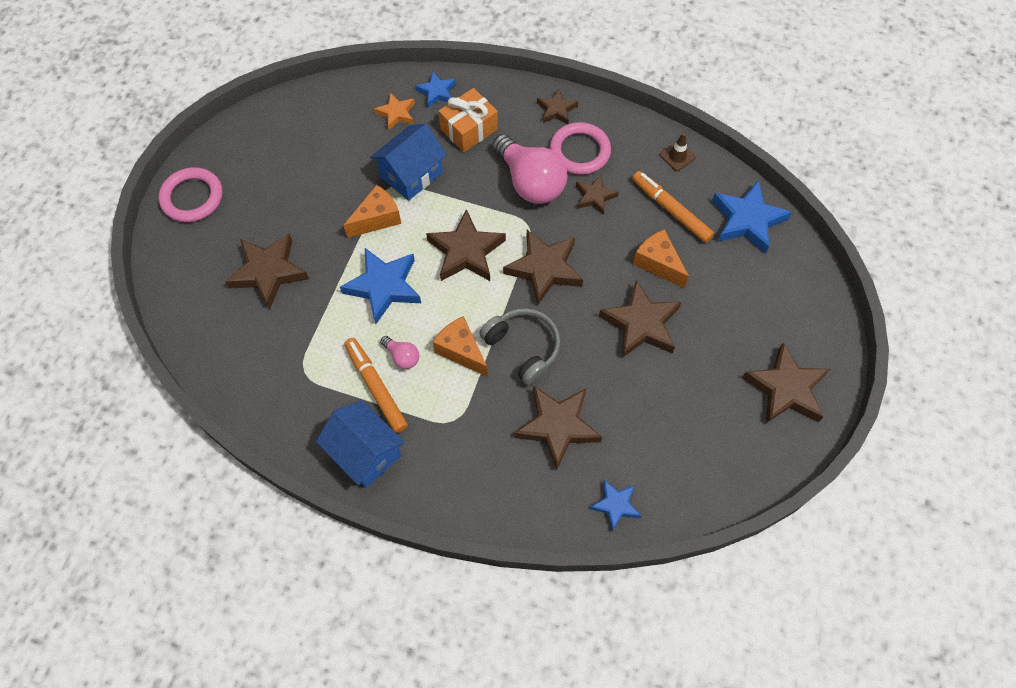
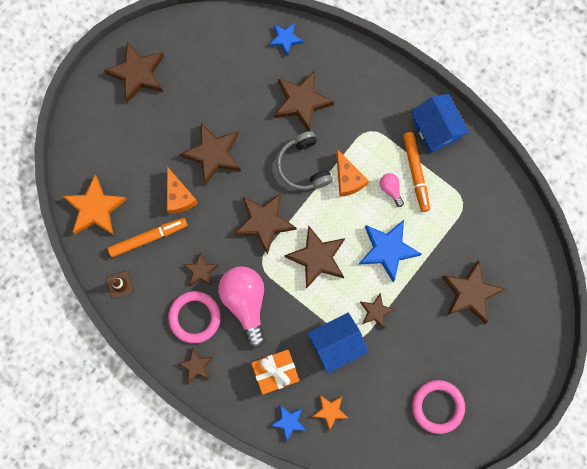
camera: 160 degrees left, 15 degrees up
(192, 197) = (516, 385): pink ring -> pink ring (437, 406)
(377, 219) = (376, 311): orange cheese -> brown star
(671, 210) = (148, 238): orange marker -> orange marker turned 90 degrees counterclockwise
(747, 220) = (95, 208): blue star -> orange star

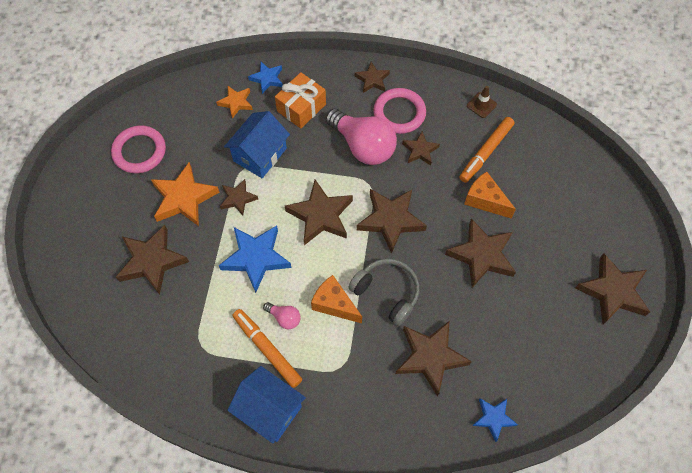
camera: 150 degrees right, 15 degrees down
(95, 208) = (550, 151): orange star -> orange star (184, 198)

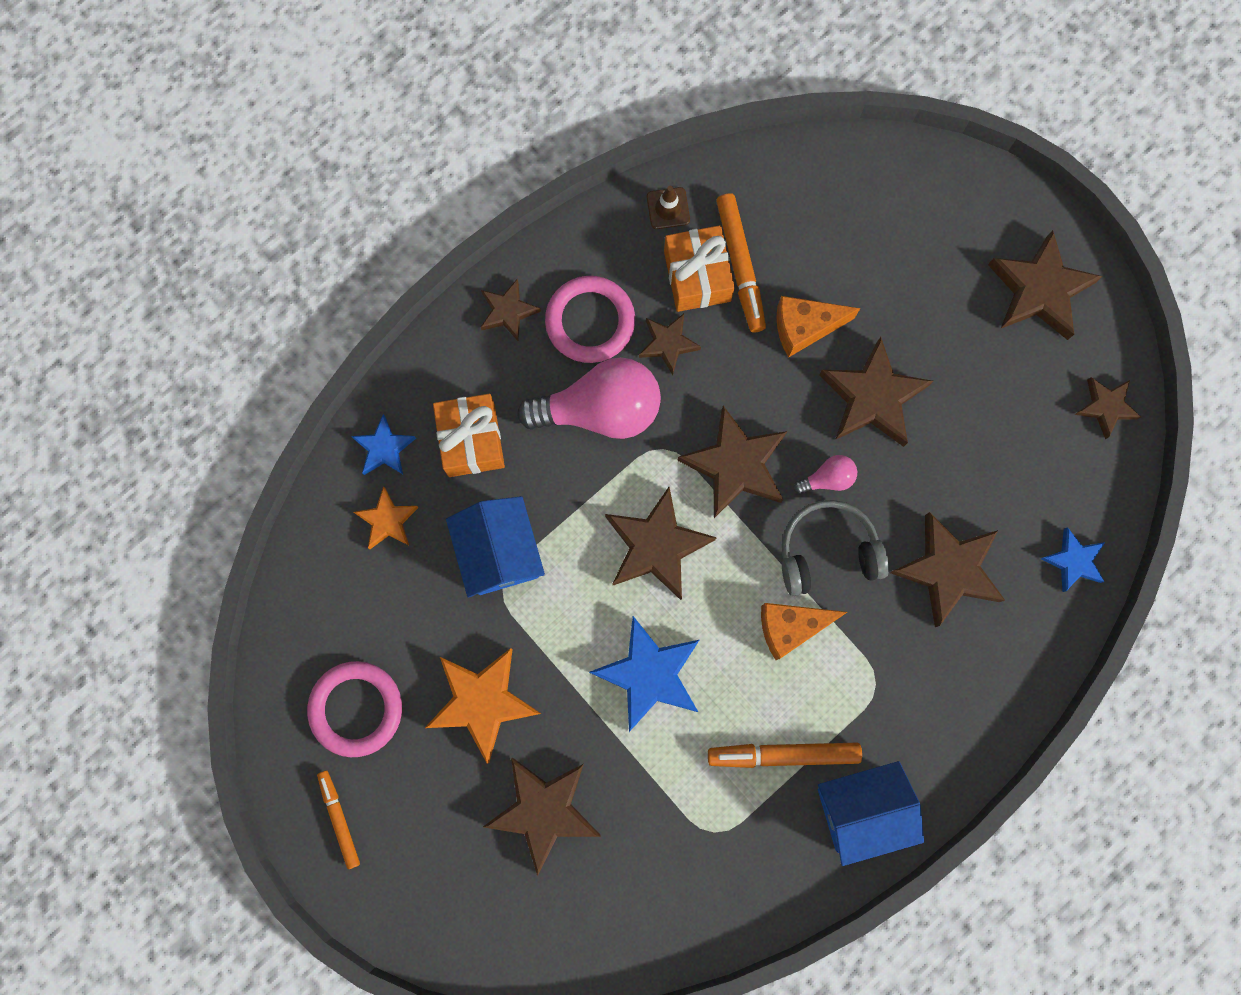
camera: 50 degrees left, 15 degrees up
(82, 181) = (339, 819): none -> orange marker
(238, 198) = (542, 632): brown star -> brown star (1105, 407)
(284, 318) = (759, 702): pink light bulb -> pink light bulb (827, 478)
(463, 139) = (697, 276): none -> orange gift

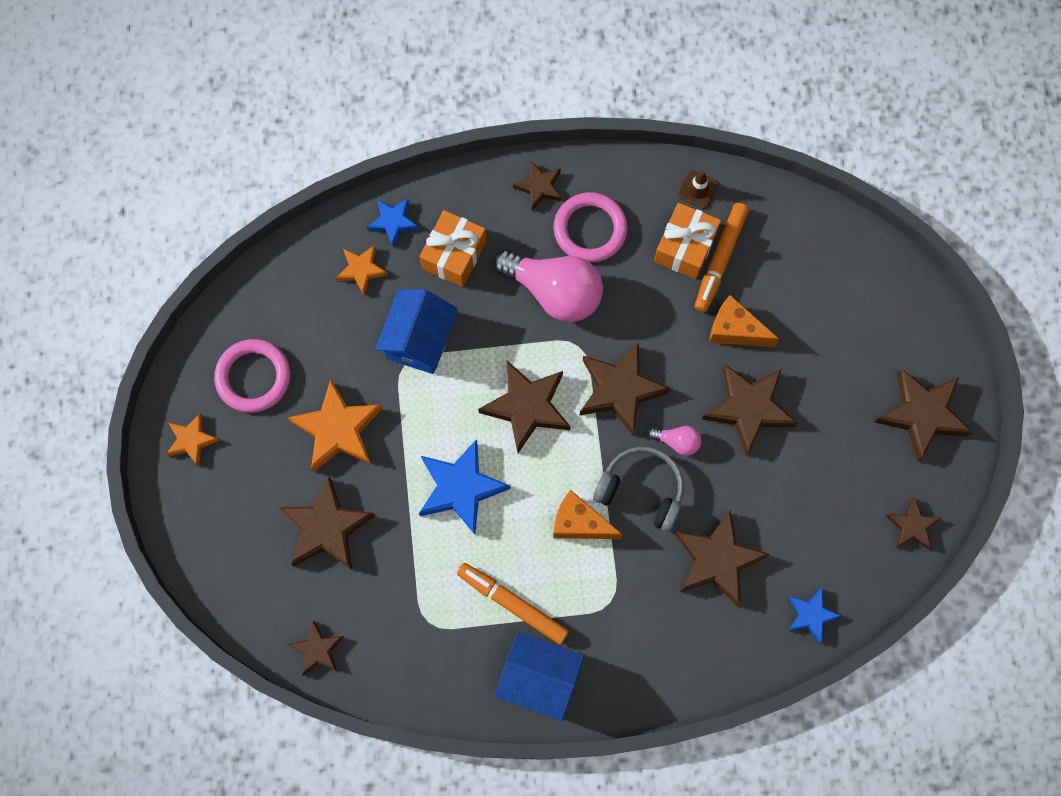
camera: 35 degrees right, 5 degrees down
(339, 819) = (191, 440): orange marker -> orange star
(668, 344) = (632, 279): brown star -> brown star (317, 650)

